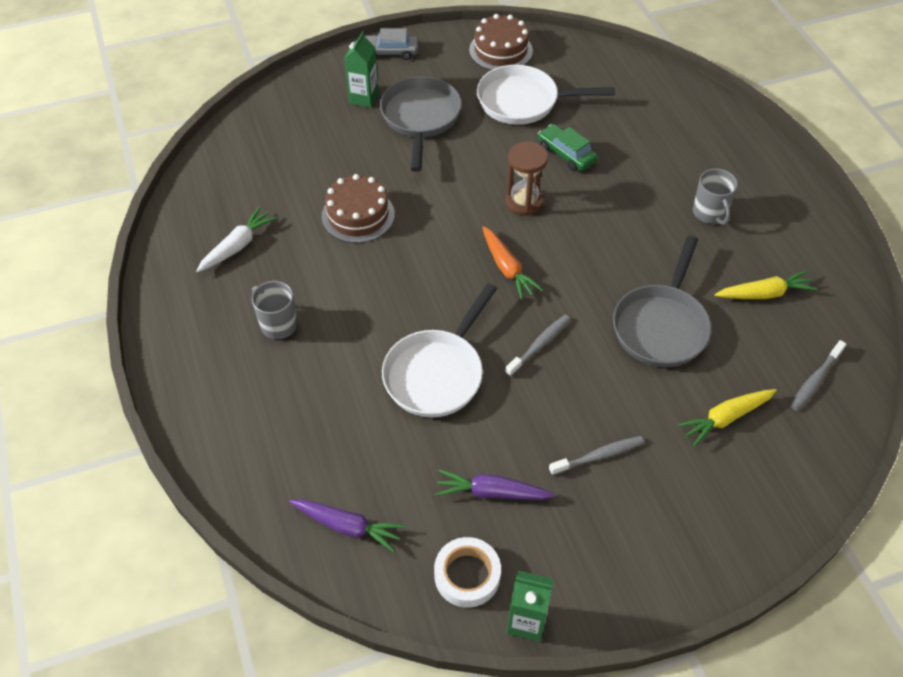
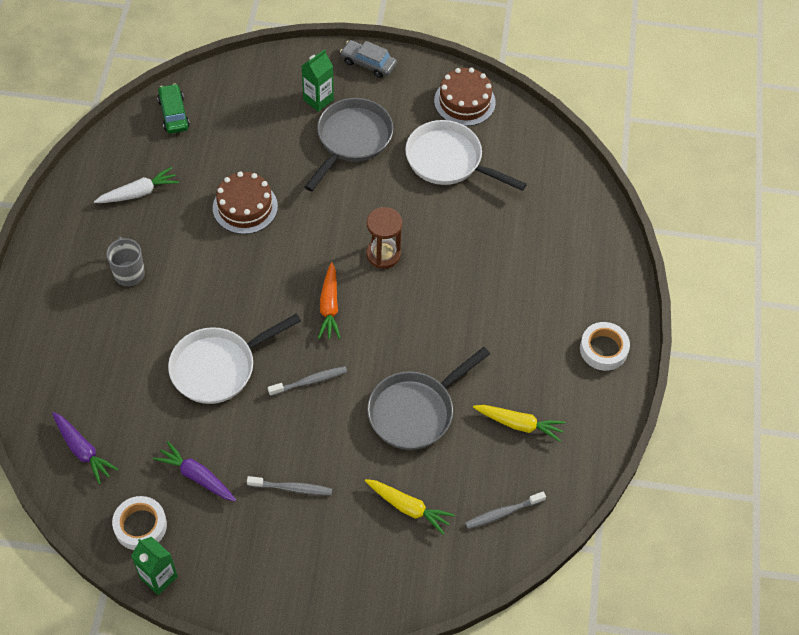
camera: 25 degrees right, 5 degrees up
(566, 154) = (449, 226): green car -> green car (174, 114)
(709, 213) = (529, 334): grey mug -> none
(725, 418) = (408, 507): yellow carrot -> yellow carrot turned 150 degrees counterclockwise
(783, 197) = (603, 349): none -> white tape

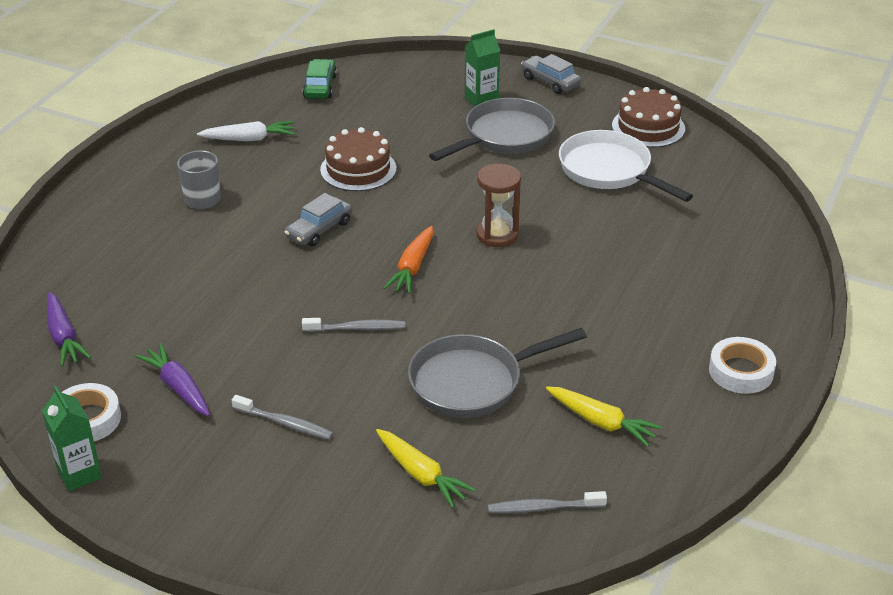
camera: 20 degrees right, 20 degrees down
(218, 367) = (257, 295): white pan -> none
(239, 283) = (319, 229): none -> grey car

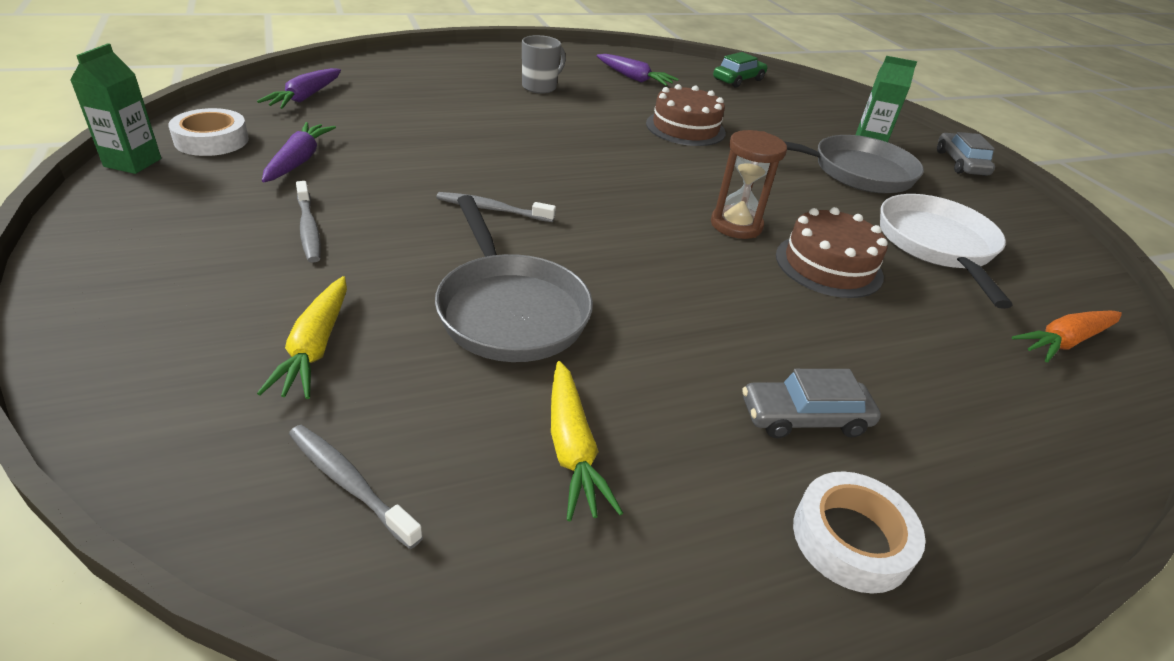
camera: 40 degrees right, 0 degrees up
(249, 139) = (634, 78): white carrot -> purple carrot
(319, 229) = (587, 141): grey car -> grey car (804, 418)
(356, 328) = (492, 209): grey toothbrush -> grey toothbrush turned 150 degrees clockwise
(412, 267) = (617, 201): orange carrot -> orange carrot (1064, 342)
(472, 382) = (510, 310): grey pan -> grey pan turned 135 degrees counterclockwise
(648, 127) = (1034, 239): brown cake -> brown cake (828, 265)

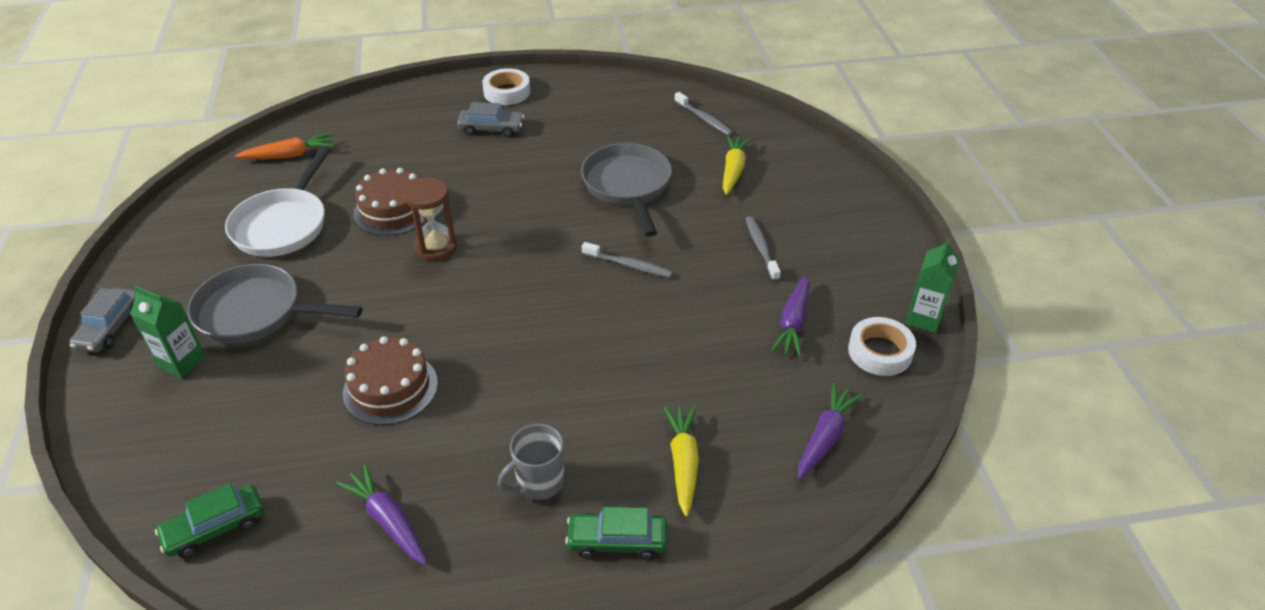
camera: 165 degrees left, 5 degrees up
(478, 67) = (617, 541): none -> green car
(572, 448) = (610, 124): yellow carrot -> yellow carrot (683, 463)

